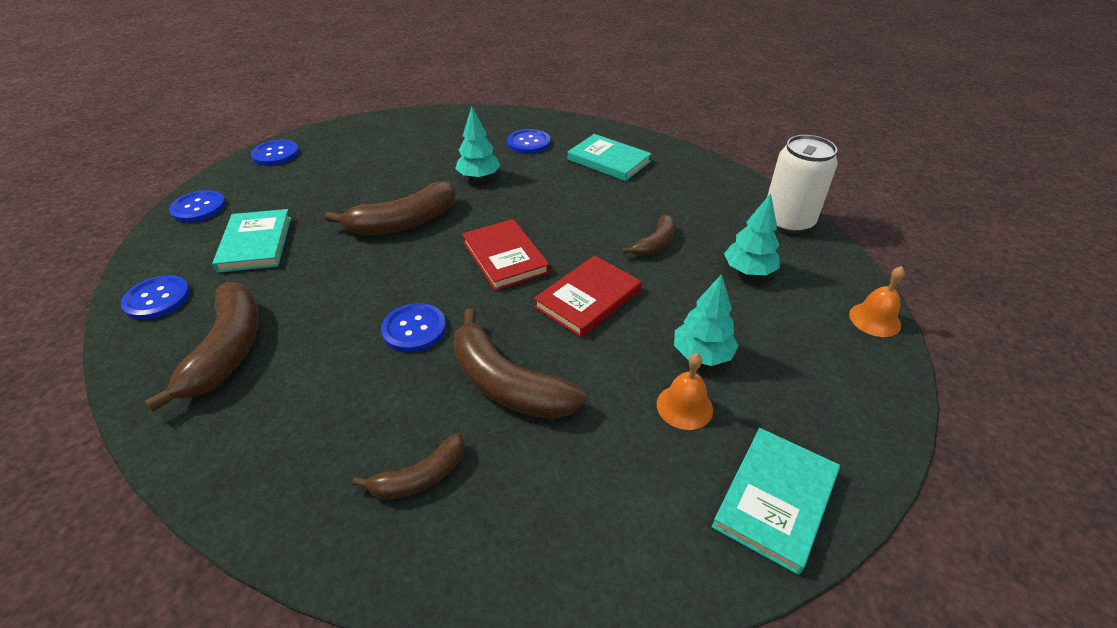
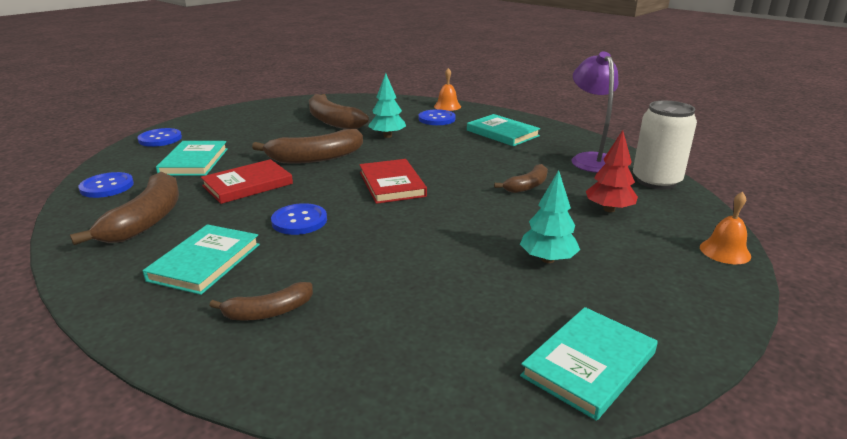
camera: 10 degrees right, 15 degrees down
(276, 154) = (231, 113): blue button -> none
(322, 410) = (205, 262): none -> turquoise book
(506, 384) = (364, 261): brown banana -> brown banana (332, 121)
(588, 298) = (455, 215): red book -> red book (247, 185)
(684, 406) = (520, 292): orange bell -> orange bell (447, 106)
(713, 194) = (591, 159): none -> purple lamp
(748, 271) = (609, 209): turquoise tree -> red tree

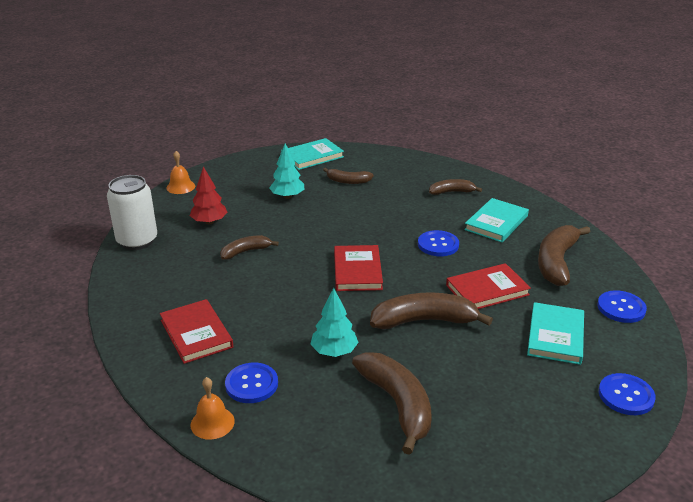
camera: 165 degrees left, 5 degrees up
(470, 306) = (348, 181): none -> brown banana
(502, 133) = (196, 334): turquoise book -> red book
(591, 159) = (154, 274): purple lamp -> none

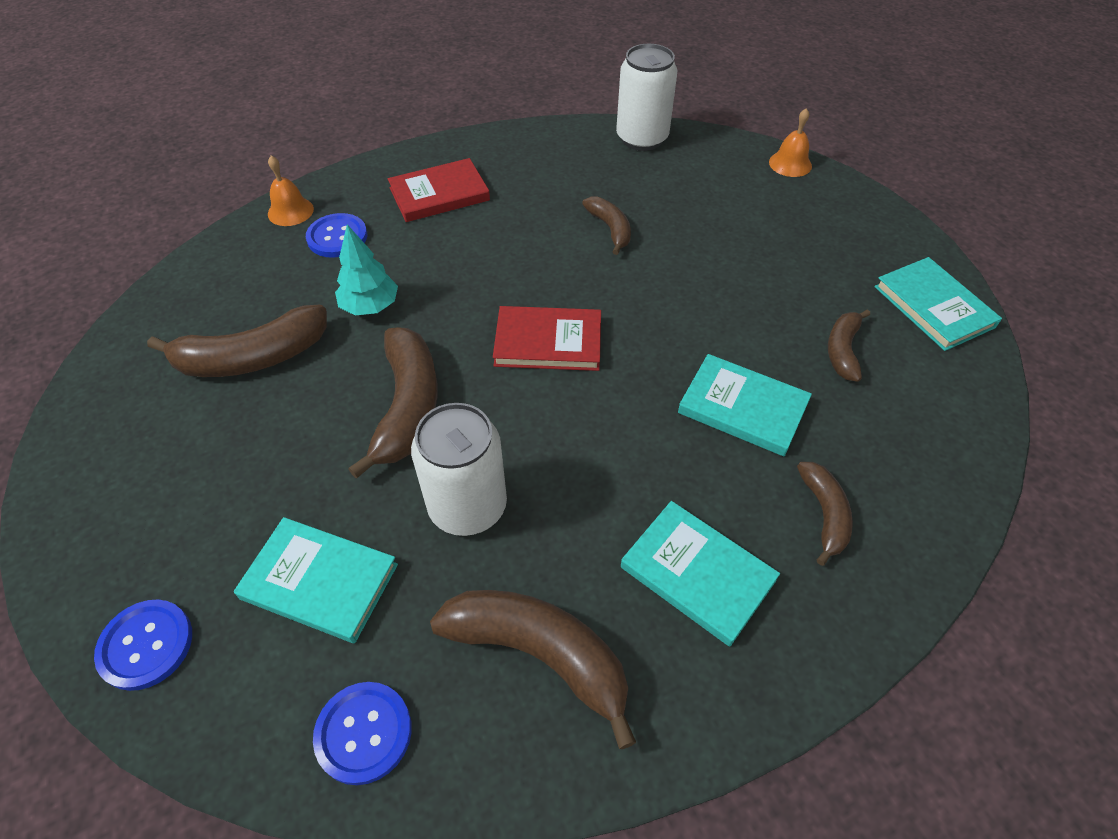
camera: 95 degrees right, 20 degrees up
(209, 222) = (690, 194): red tree -> none
(287, 196) = (774, 272): turquoise tree -> none
(394, 209) = (743, 408): none -> turquoise book
(438, 245) = (617, 457): blue button -> none
(487, 290) = (467, 506): red book -> white can

